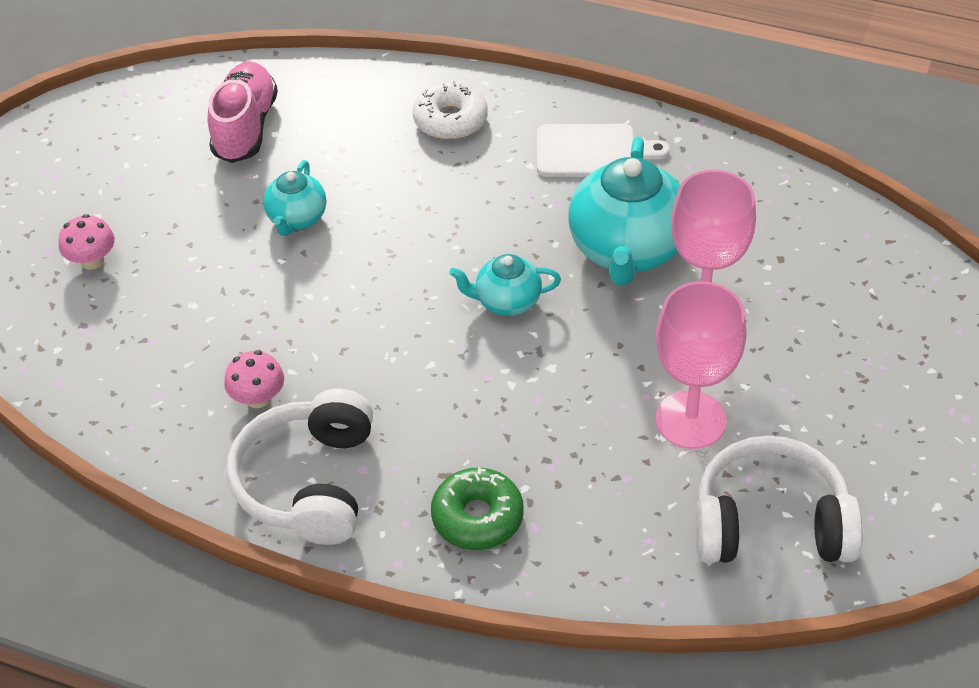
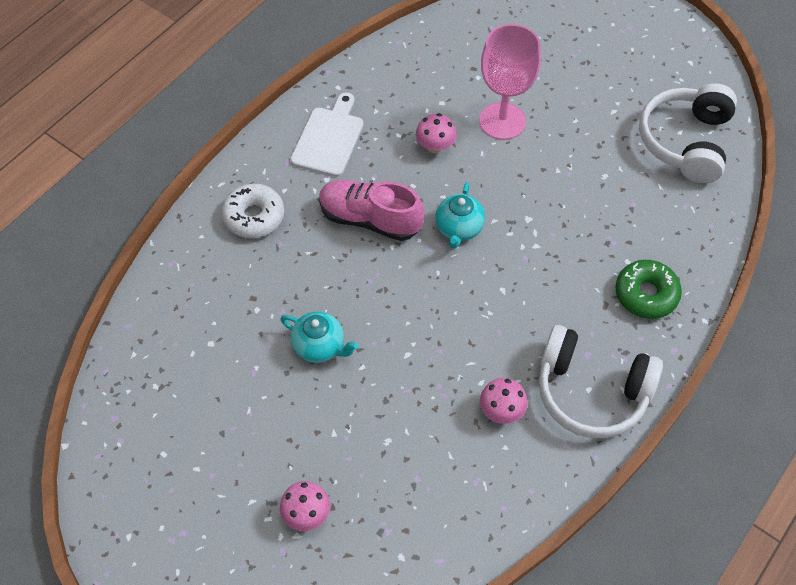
camera: 75 degrees left, 10 degrees up
(245, 127) = (193, 364): pink shoe -> pink shoe (370, 219)
(627, 250) = (435, 146): turquoise teapot -> pink mushroom
(690, 420) = (595, 156): pink goblet -> none

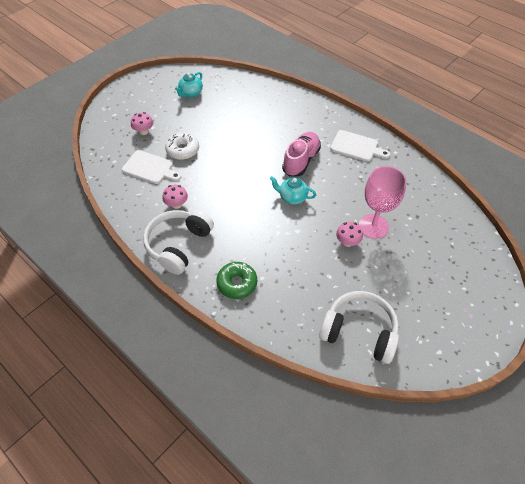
camera: 95 degrees right, 5 degrees down
(254, 216) = (305, 117): white donut -> white donut (183, 150)
(320, 346) = (226, 138): turquoise teapot -> turquoise teapot (191, 93)
(414, 477) = (150, 168): none -> white cutting board
(435, 146) = (352, 192): pink mushroom -> pink mushroom (347, 242)

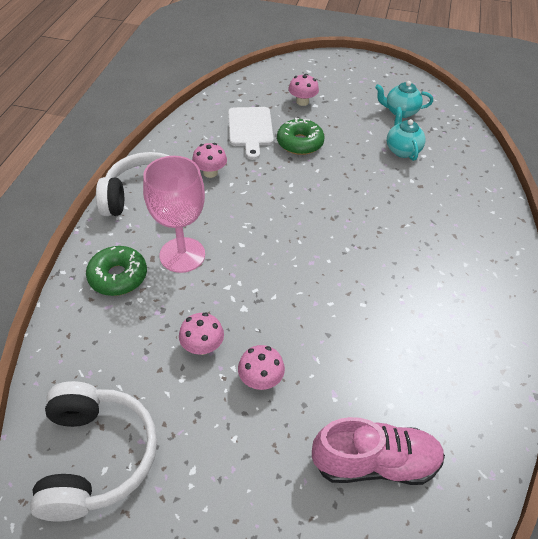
camera: 60 degrees right, 5 degrees down
(183, 150) = (300, 143): white donut -> green donut
(292, 197) = (301, 279): turquoise teapot -> turquoise teapot (402, 150)
(301, 160) = (379, 263): pink shoe -> pink shoe (375, 463)
(313, 259) = (202, 346): none -> pink mushroom
(356, 147) = (468, 322): white cutting board -> none
(373, 226) = (315, 405): pink goblet -> pink goblet (182, 255)

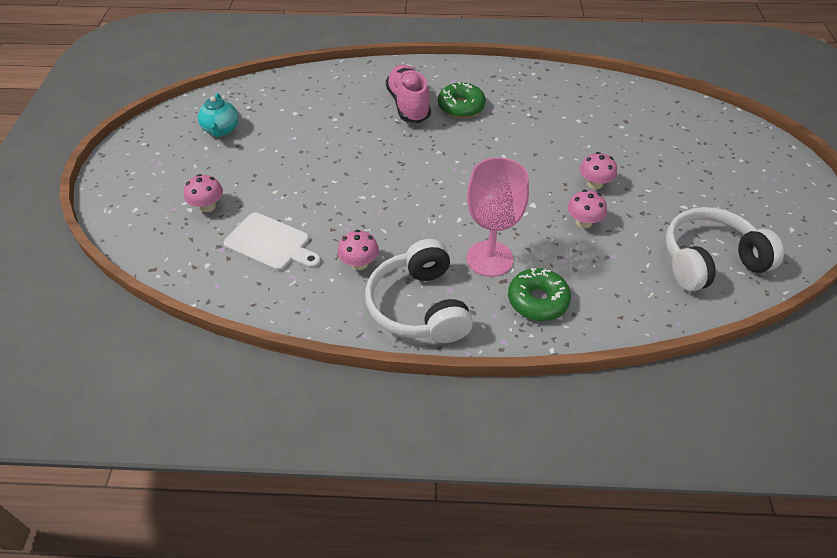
camera: 100 degrees left, 0 degrees up
(250, 129) = (271, 243): white cutting board -> white cutting board turned 45 degrees clockwise
(300, 143) = (290, 199): green donut -> green donut (461, 107)
(375, 463) = (624, 124): pink shoe -> pink shoe (408, 105)
(402, 150) = (289, 126): turquoise teapot -> none

